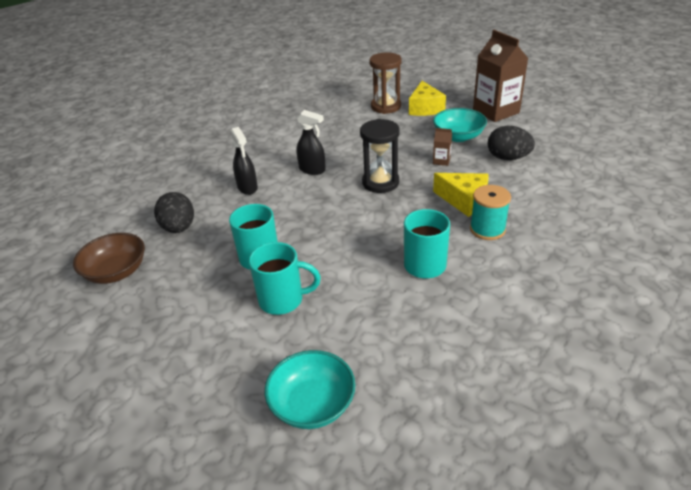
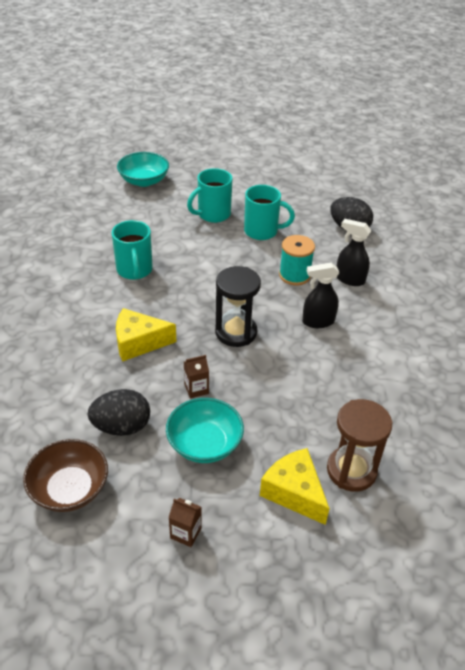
camera: 140 degrees right, 5 degrees up
(116, 272) = (341, 191): brown bowl -> brown bowl (70, 488)
(487, 229) = (100, 319): turquoise spool -> turquoise spool (294, 275)
(496, 111) = (185, 533): brown carton -> brown carton, size x0.42

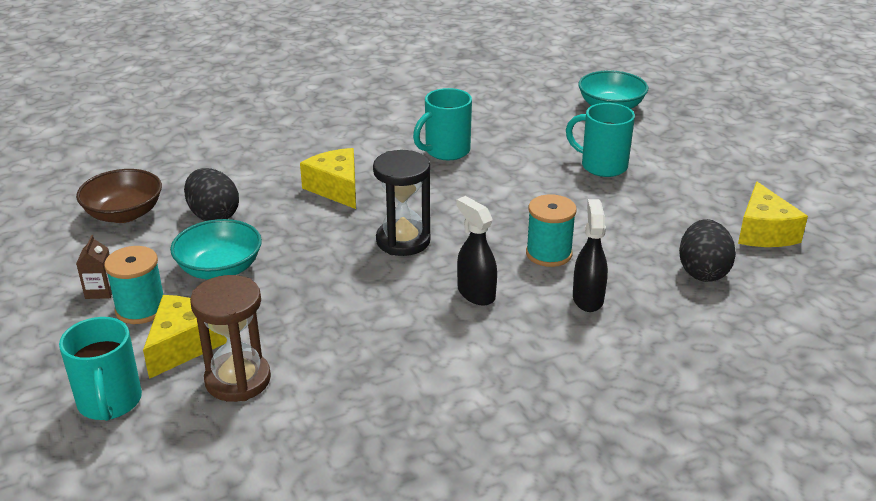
camera: 65 degrees right, 10 degrees down
(196, 389) = (294, 241): brown carton -> none
(229, 509) = (141, 309): none -> turquoise spool
(262, 231) = (611, 207): turquoise mug -> turquoise mug (110, 403)
(325, 192) = (764, 232): none -> yellow cheese

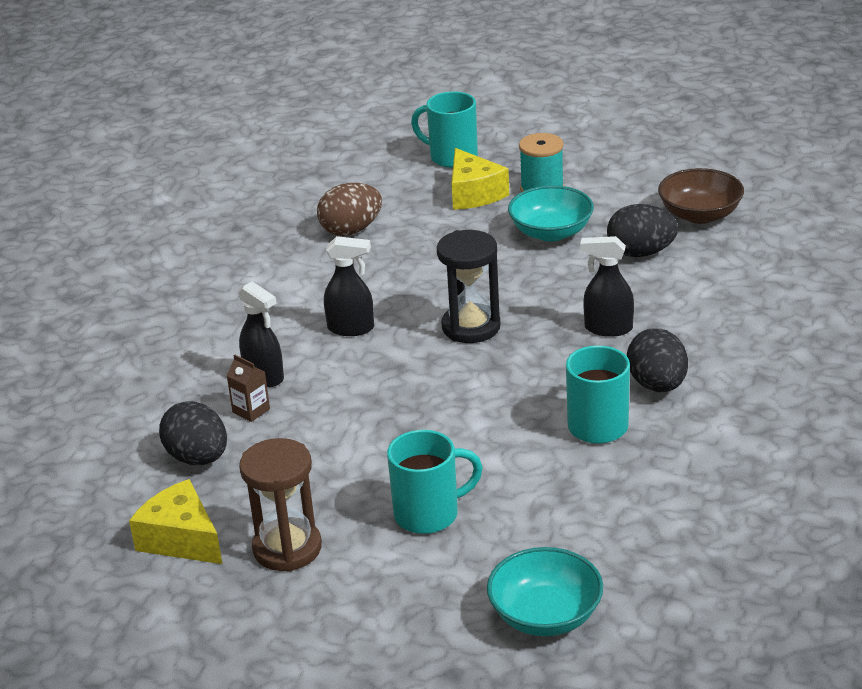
camera: 135 degrees right, 0 degrees up
(100, 291) = (589, 180): brown carton -> brown carton (251, 411)
(238, 380) = (407, 202): brown hourglass -> brown hourglass (287, 548)
(329, 385) = (351, 230): none -> brown egg
(336, 188) = (607, 328): yellow cheese -> black spray bottle
(379, 149) = (657, 385): none -> black egg
(549, 253) = (344, 391): turquoise spool -> none

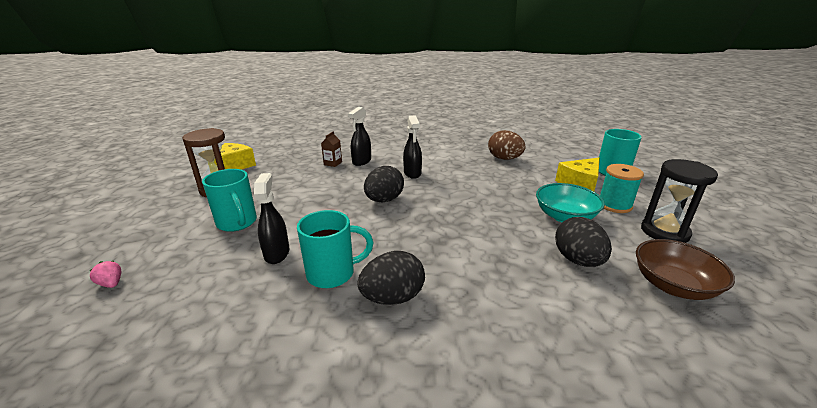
camera: 70 degrees right, 5 degrees down
(198, 458) = (294, 159): black egg -> black egg (384, 200)
(471, 327) = (432, 206): black hourglass -> black hourglass (664, 232)
(545, 615) = (111, 283): turquoise bowl -> pink strawberry
(607, 328) = (460, 259): black spray bottle -> black spray bottle (277, 253)

